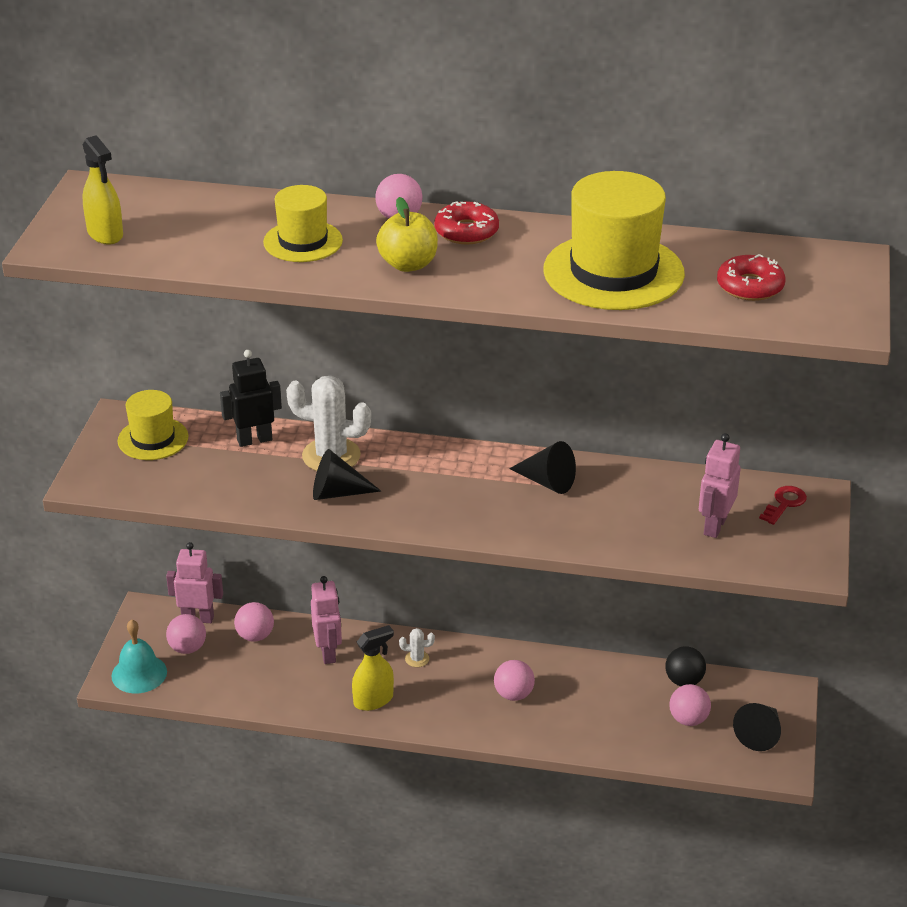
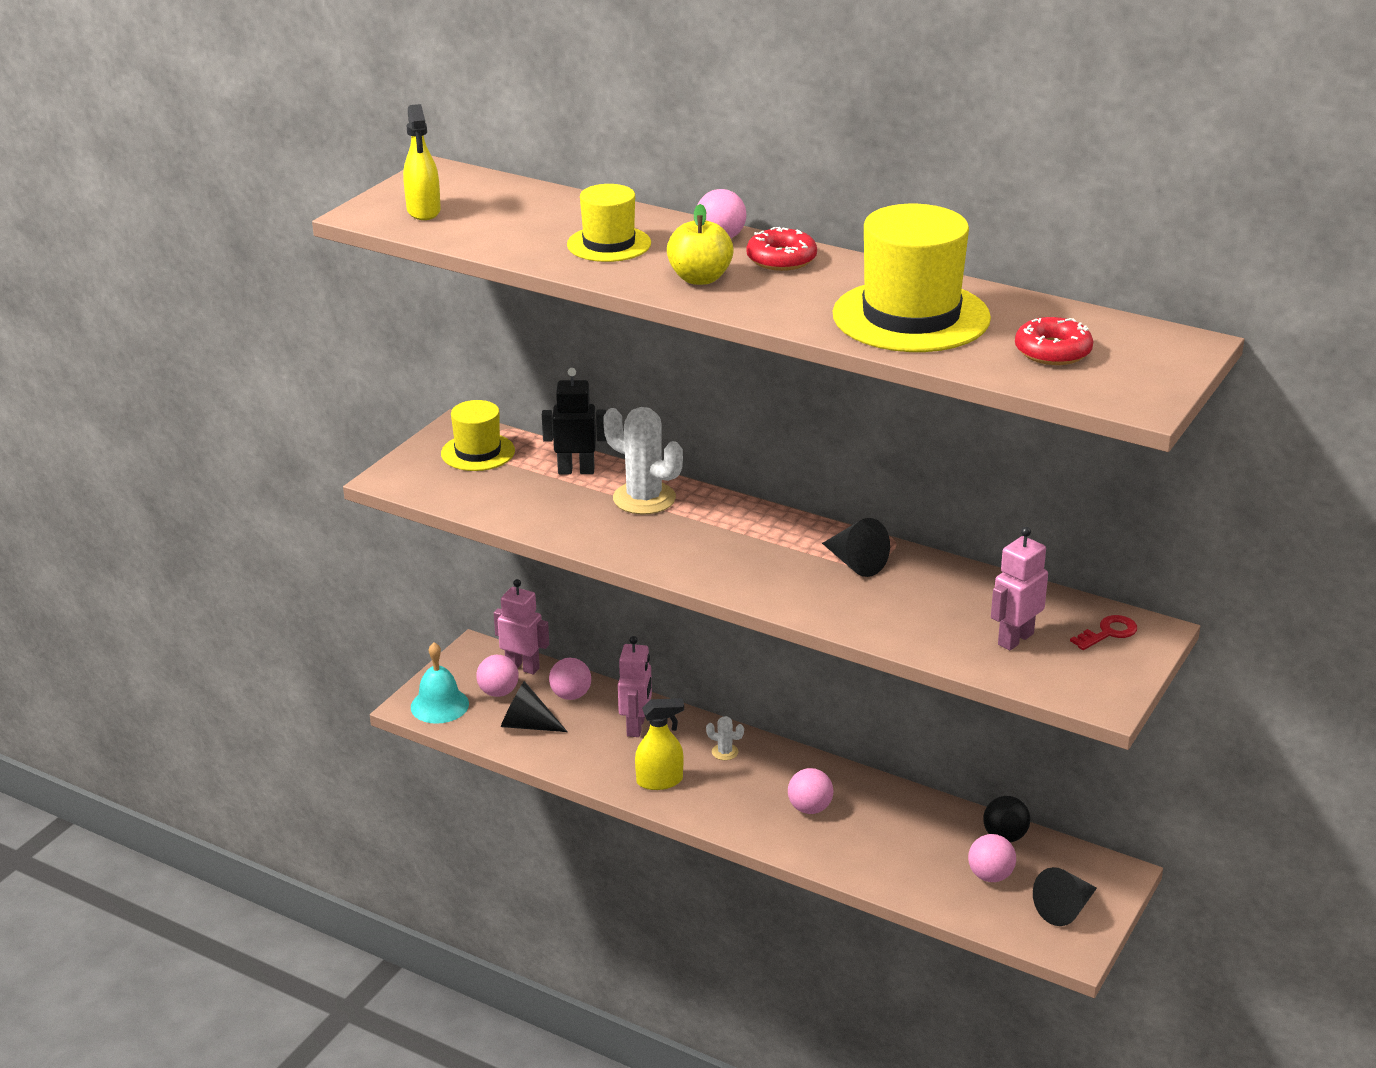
camera: 20 degrees right, 5 degrees down
(337, 493) = (630, 532): black cone -> black cone (527, 725)

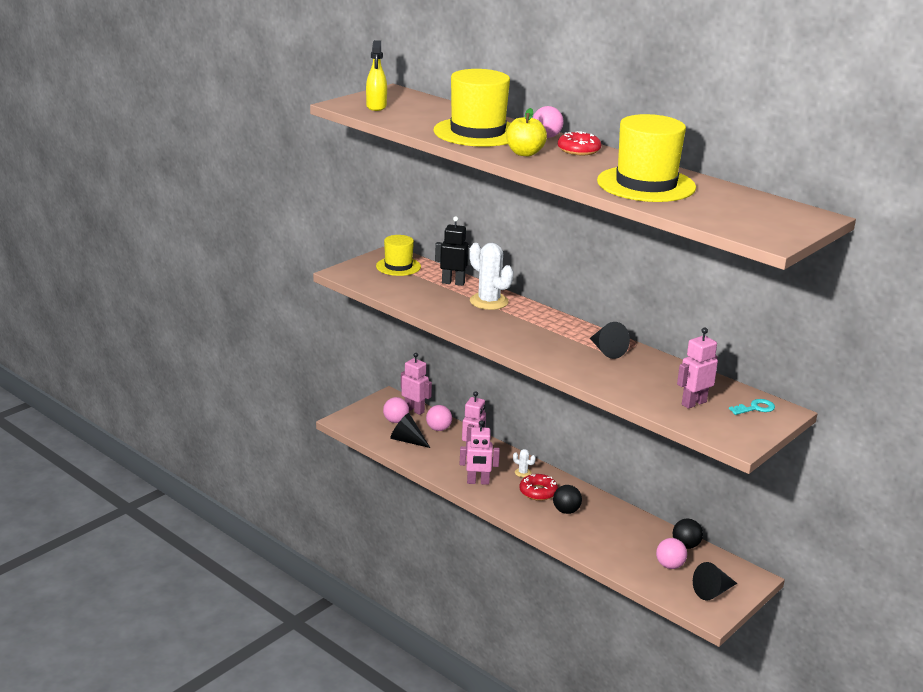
camera: 10 degrees right, 5 degrees down
(439, 705) = (358, 422): turquoise bell -> none
(609, 244) = (477, 132): yellow hat -> yellow hat, size x1.74
(660, 781) = (478, 482): yellow spray bottle -> pink robot
(810, 808) = (566, 511): pink ball -> black ball
(1052, 351) = (728, 210): red donut -> red donut (538, 492)
(1108, 633) = (755, 408): red key -> turquoise key

